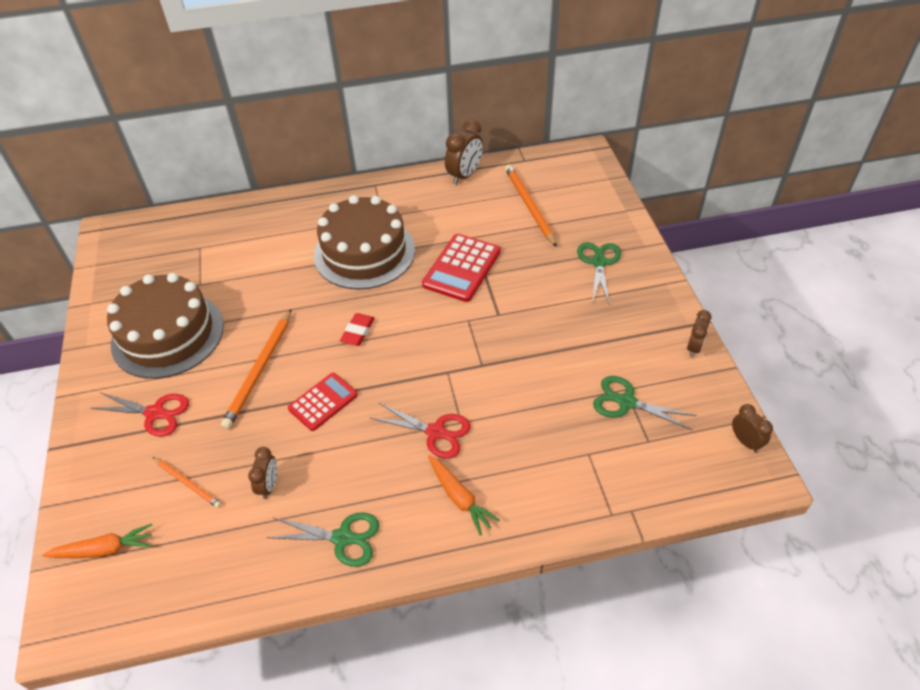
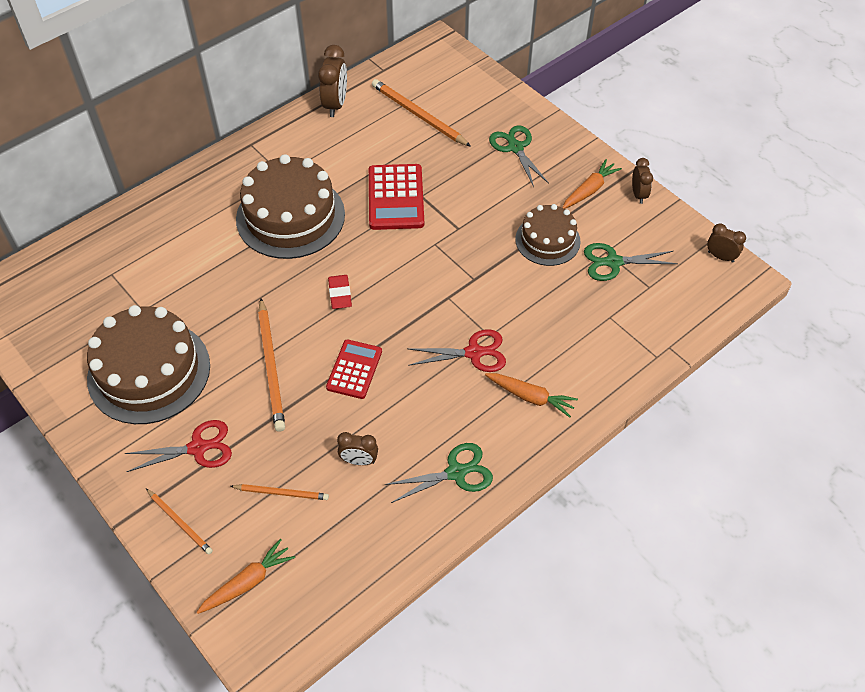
camera: 30 degrees left, 5 degrees up
(95, 470) = (180, 522): none -> orange pencil
(269, 485) = (359, 460): brown clock -> brown clock turned 120 degrees clockwise
(574, 356) = (547, 240): none -> brown cake
(646, 325) = (589, 190): none -> orange carrot

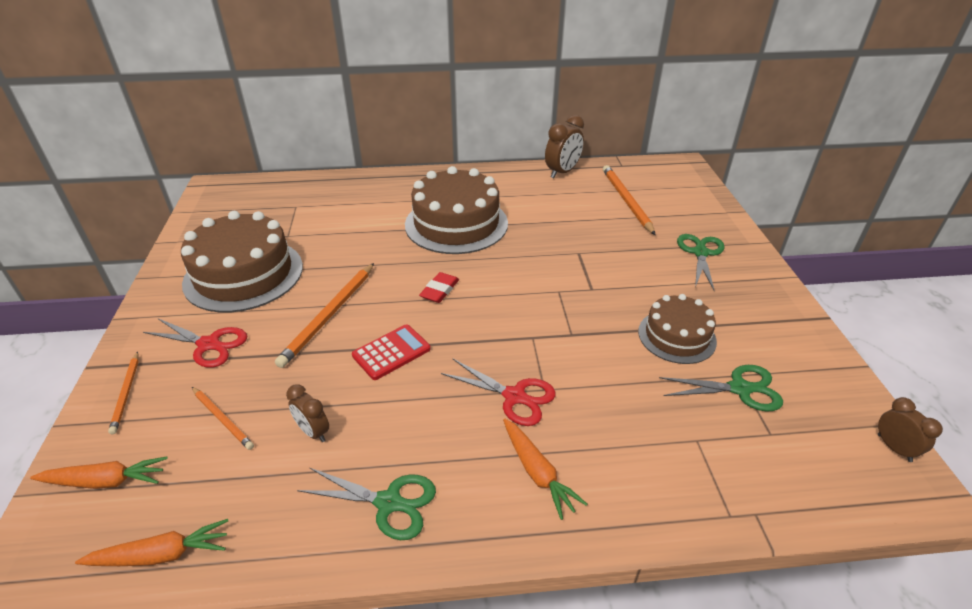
camera: 35 degrees right, 15 degrees down
(396, 197) = (555, 245): red calculator -> none
(589, 190) = (757, 314): orange carrot -> orange carrot (161, 555)
(613, 262) = (740, 389): green scissors -> green scissors turned 150 degrees clockwise
(638, 194) = (815, 341): brown clock -> none

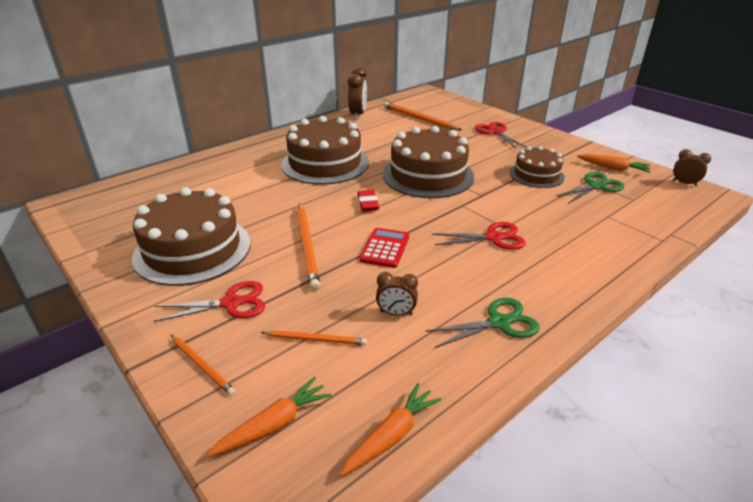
camera: 35 degrees left, 5 degrees down
(537, 472) = (556, 266): orange carrot -> orange carrot (613, 168)
(543, 281) = (428, 175): none -> brown cake
(700, 253) = (495, 132): green scissors -> red scissors

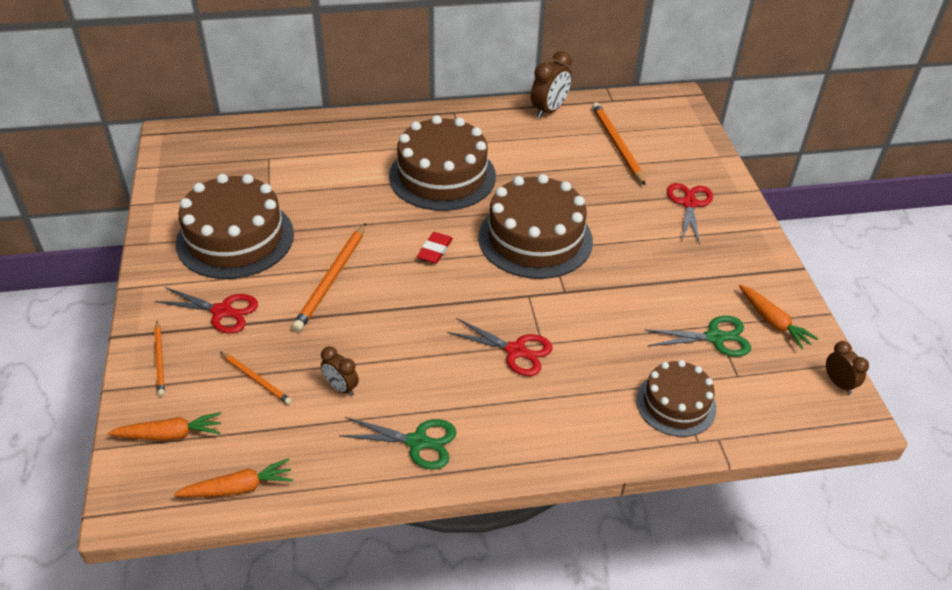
camera: 30 degrees right, 10 degrees up
(385, 248) = (398, 314): red calculator -> none
(536, 175) = (662, 290): brown cake -> brown cake (676, 404)

